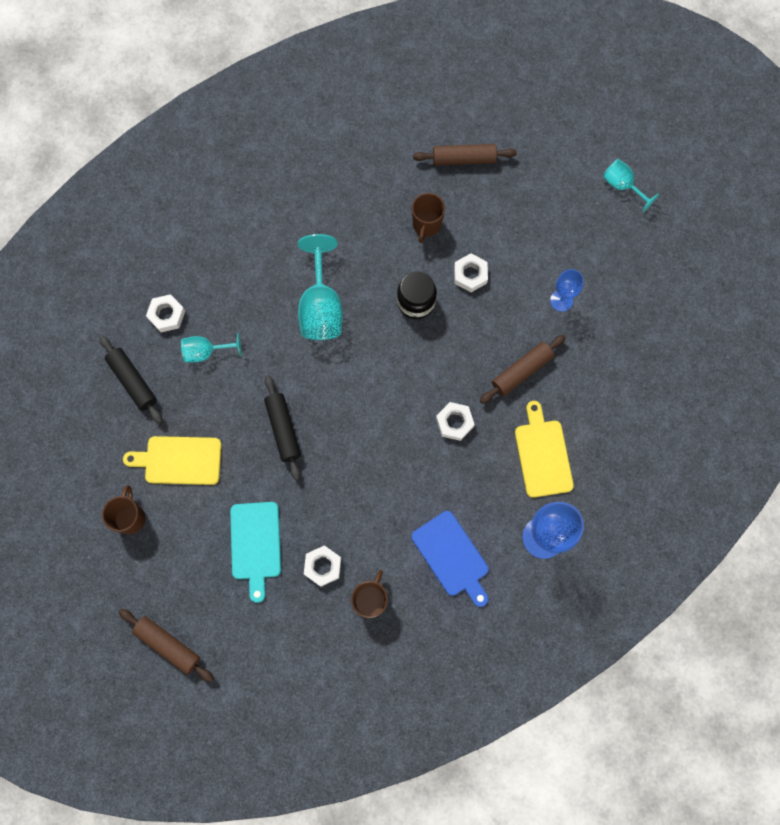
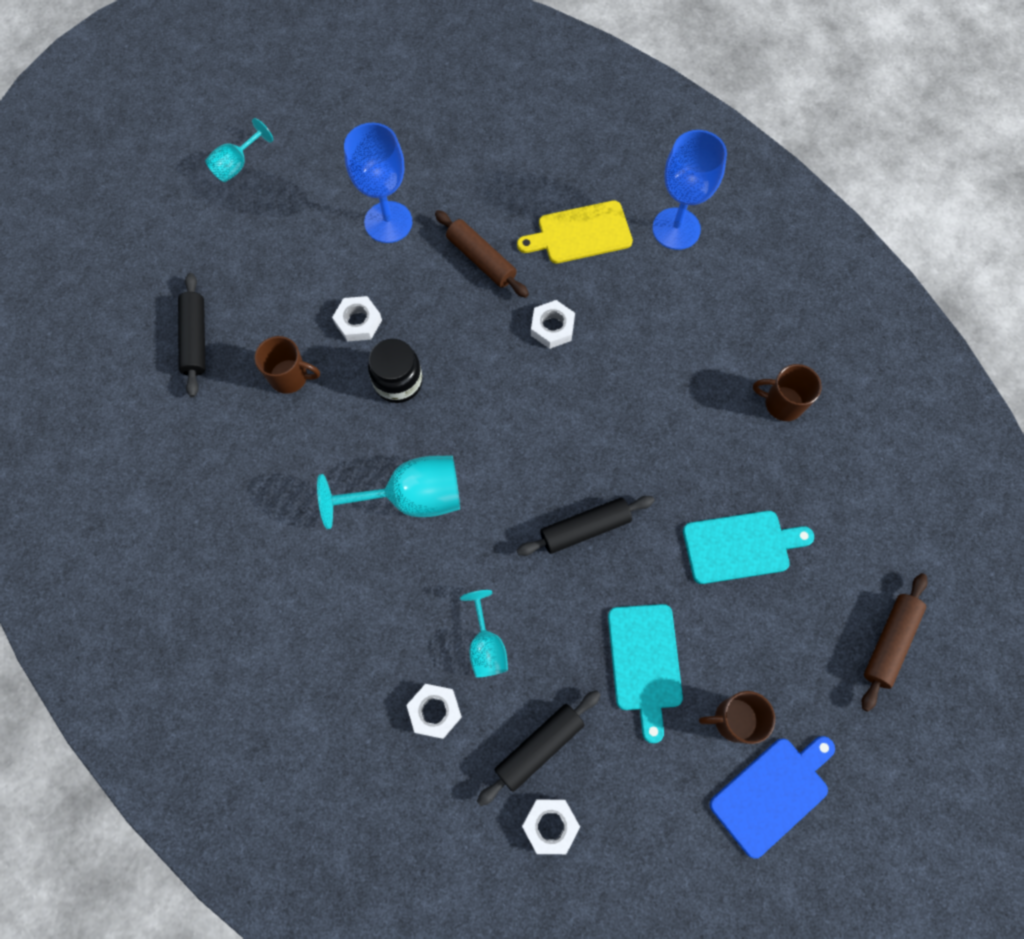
camera: 95 degrees left, 5 degrees down
(179, 460) = (644, 662): yellow cutting board -> turquoise cutting board
(323, 566) = (753, 462): white nut -> white nut (550, 825)
(452, 556) = (714, 320): blue cutting board -> blue cutting board (772, 793)
(464, 159) = (196, 339): brown rolling pin -> black rolling pin
(561, 300) = (388, 222): blue goblet -> blue goblet, size x1.73

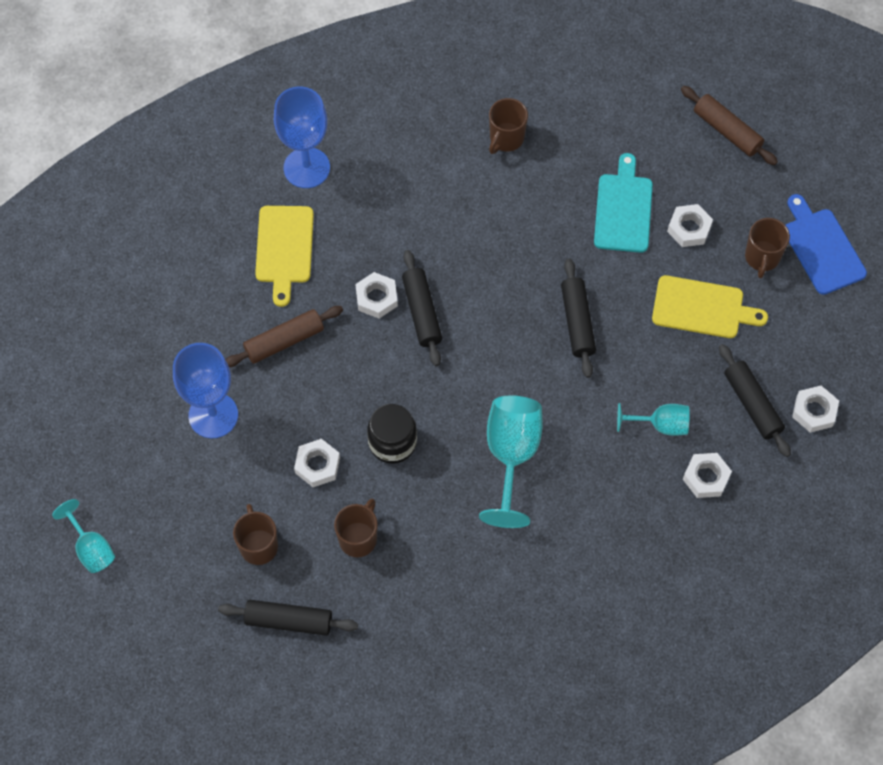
camera: 75 degrees left, 5 degrees down
(265, 294) = (258, 546): none -> brown mug
(549, 373) = (422, 312): none -> black rolling pin
(644, 662) = (702, 308): turquoise cutting board -> yellow cutting board
(742, 625) = (689, 228): none -> white nut

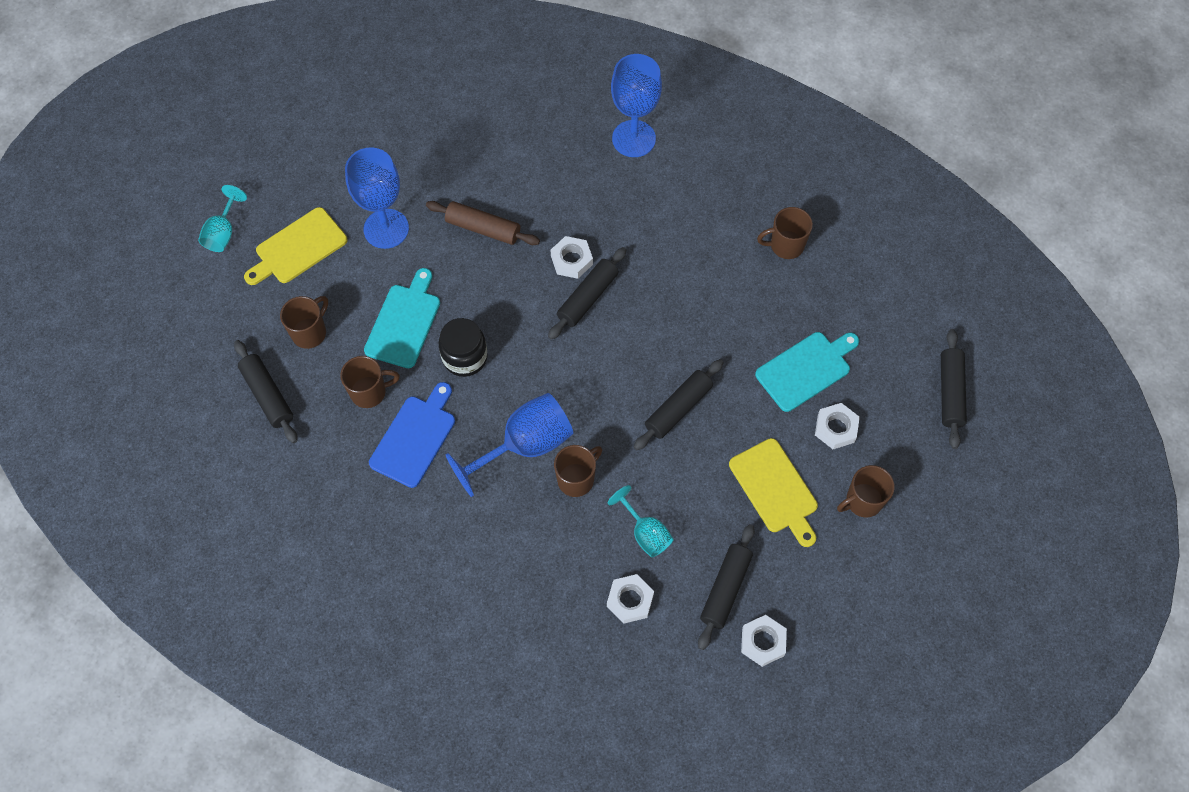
camera: 50 degrees right, 0 degrees up
(284, 248) = (556, 173): yellow cutting board -> yellow cutting board (298, 248)
(317, 465) = (404, 322): white nut -> turquoise cutting board
(511, 455) = (525, 445): turquoise goblet -> blue goblet
(573, 440) = (576, 479): none -> brown mug
(727, 131) = (950, 392): brown rolling pin -> black rolling pin
(822, 248) = (916, 541): blue cutting board -> blue cutting board (415, 438)

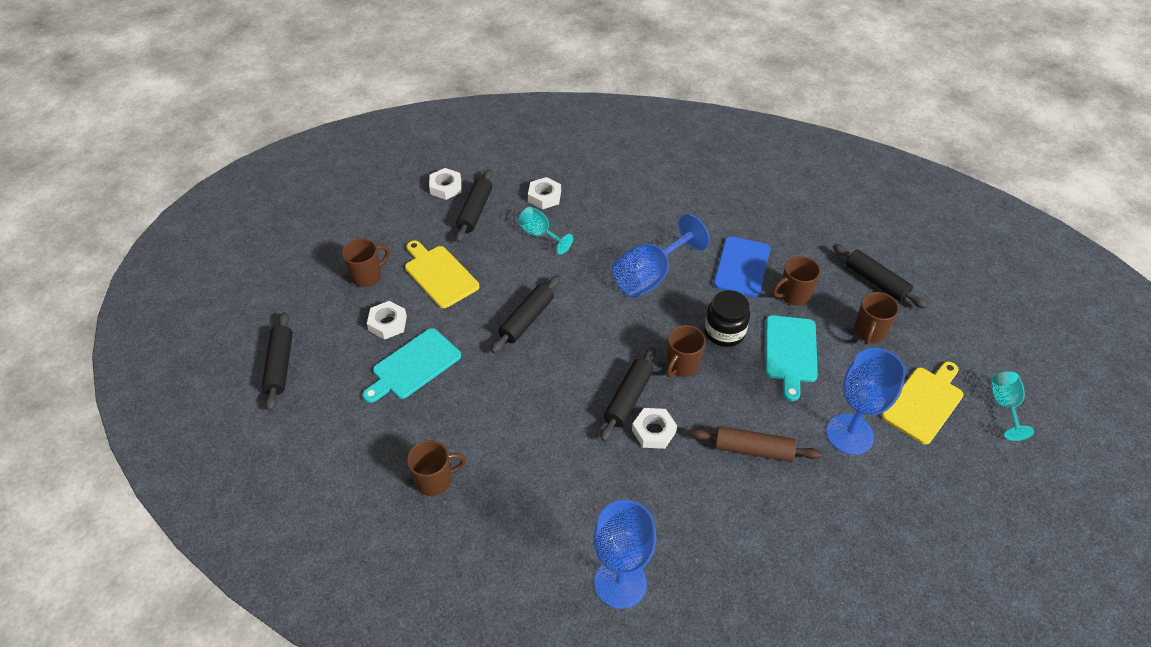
camera: 170 degrees right, 15 degrees down
(576, 479) = (601, 260): brown mug -> brown mug (682, 365)

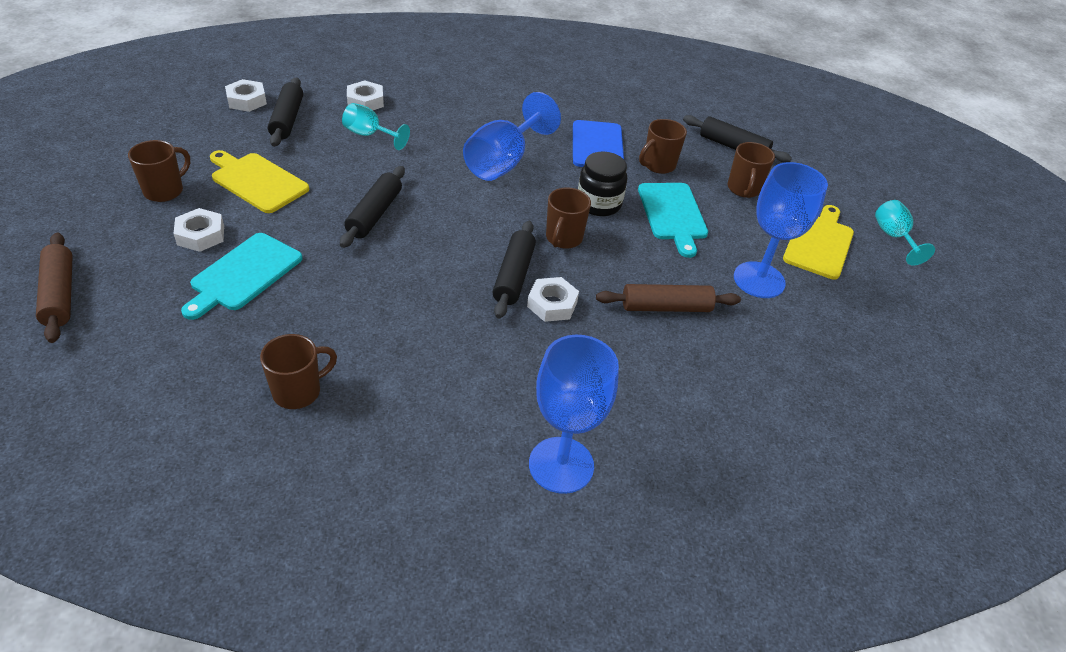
camera: 20 degrees left, 5 degrees down
(280, 366) = (59, 294): black rolling pin -> brown rolling pin

